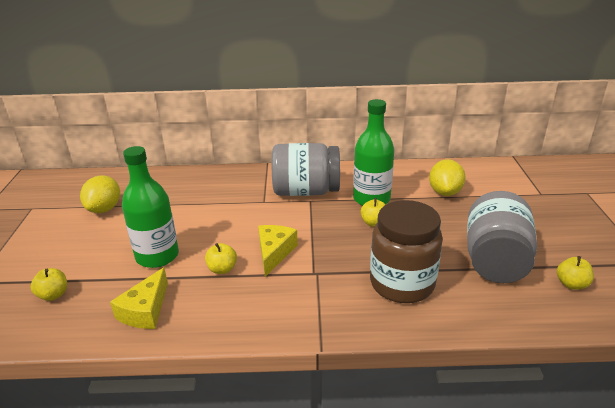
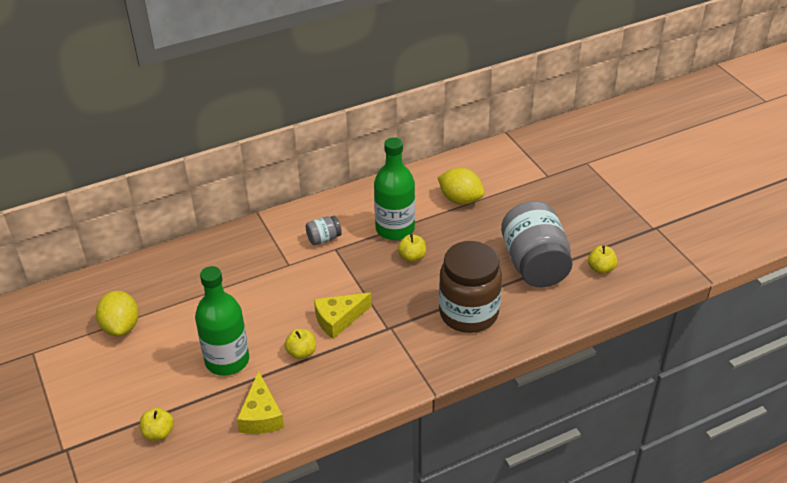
camera: 25 degrees left, 10 degrees up
(274, 253) = (338, 319): yellow cheese -> yellow cheese turned 105 degrees counterclockwise
(306, 191) = (324, 239): grey jar -> grey jar, size x0.43
(445, 192) = (460, 199): yellow lemon -> yellow lemon turned 45 degrees counterclockwise

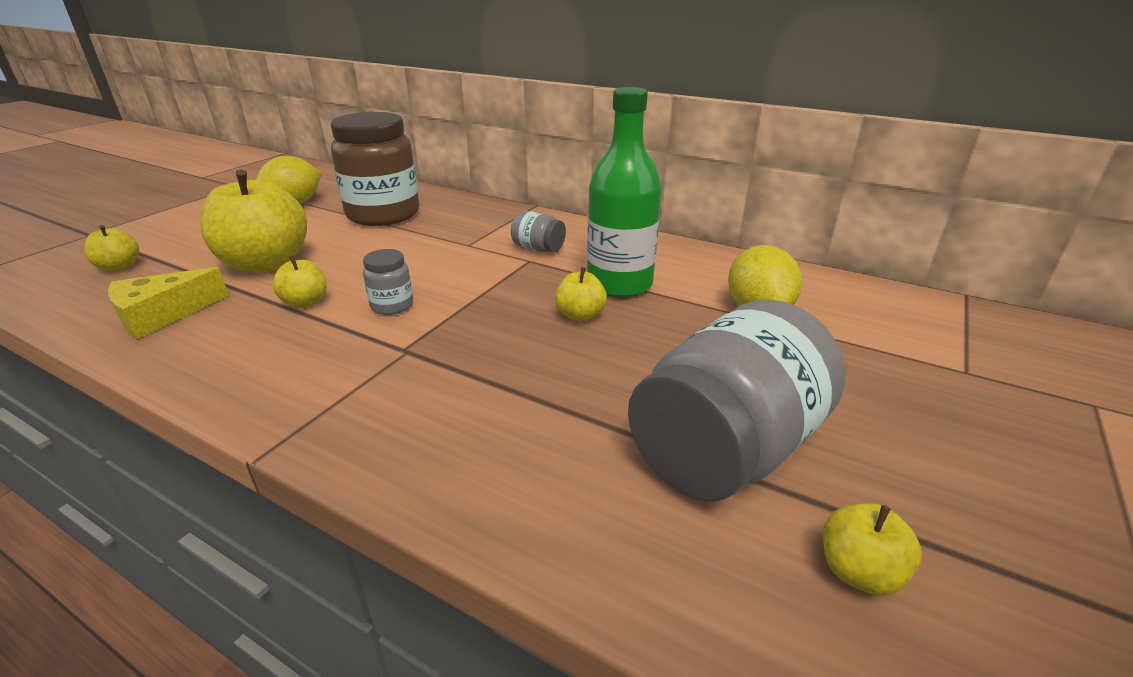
camera: 55 degrees right, 10 degrees down
(227, 360) = (266, 264): green bottle -> yellow apple
(338, 319) = (392, 305): yellow cheese -> grey jar
(468, 313) = (506, 417): brown jar -> brown jar (383, 214)

